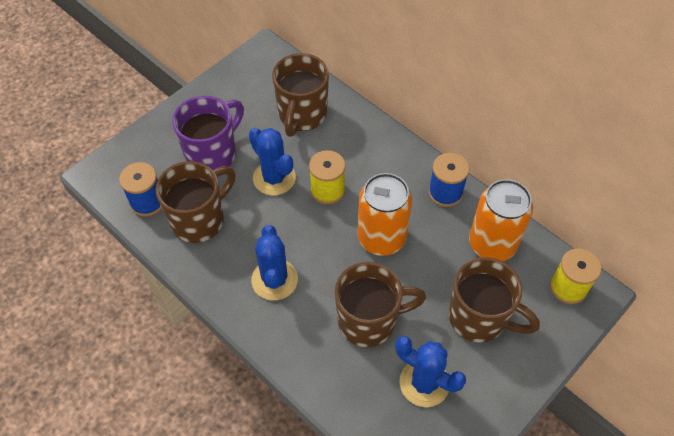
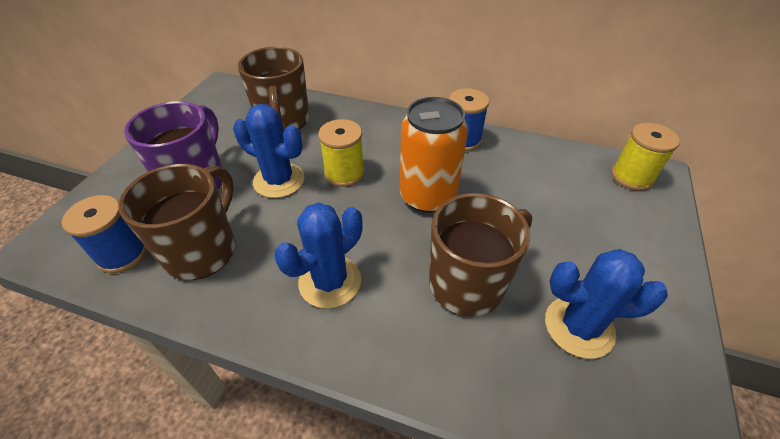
camera: 25 degrees left, 10 degrees down
(274, 280) = (330, 281): blue cactus -> blue cactus turned 75 degrees clockwise
(479, 318) = (579, 234): brown mug -> none
(492, 244) = (536, 165): orange can -> none

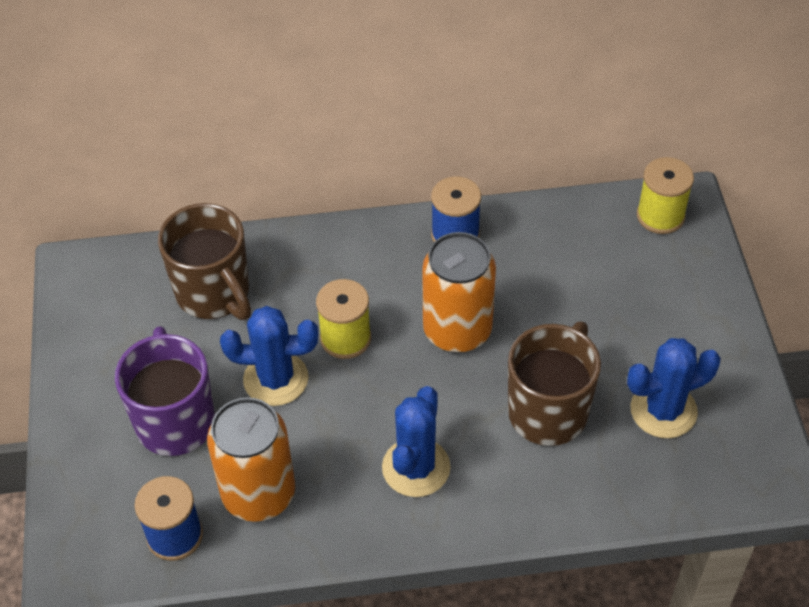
camera: 25 degrees left, 5 degrees up
(202, 250) = (258, 494): brown mug -> orange can

